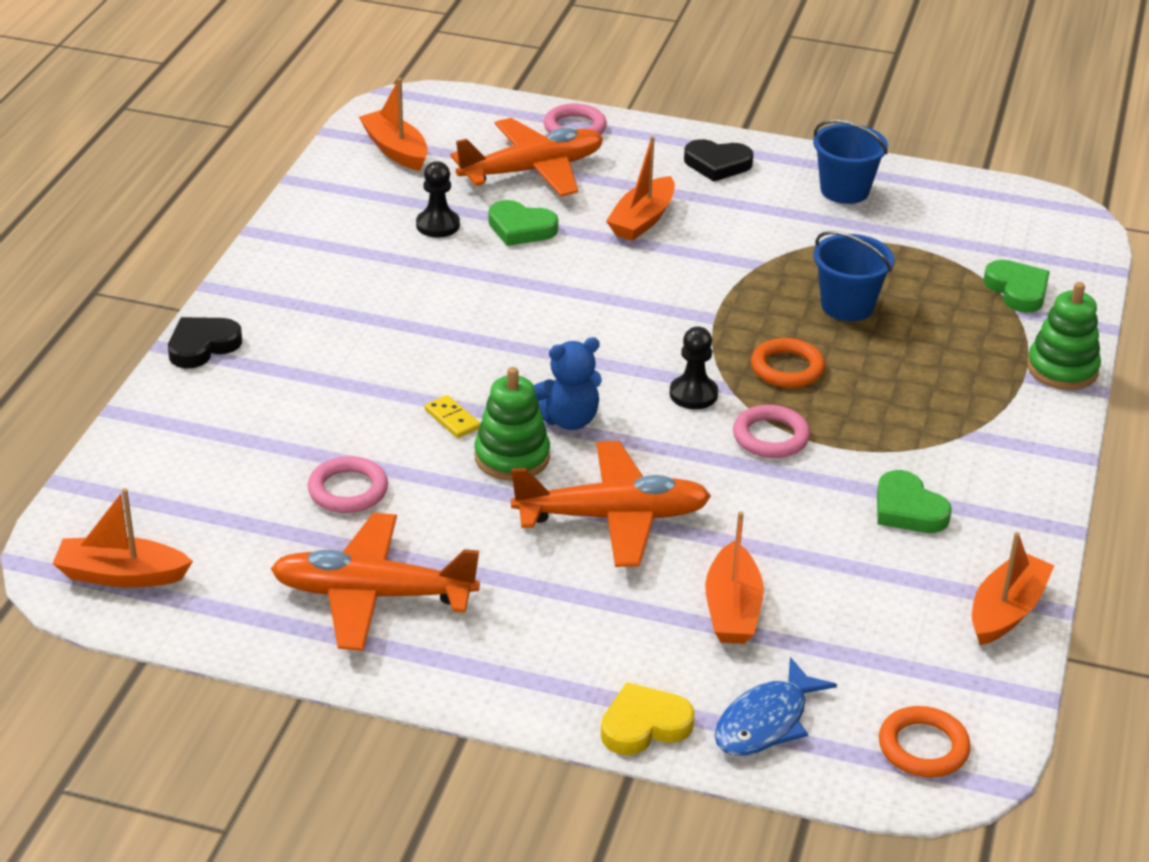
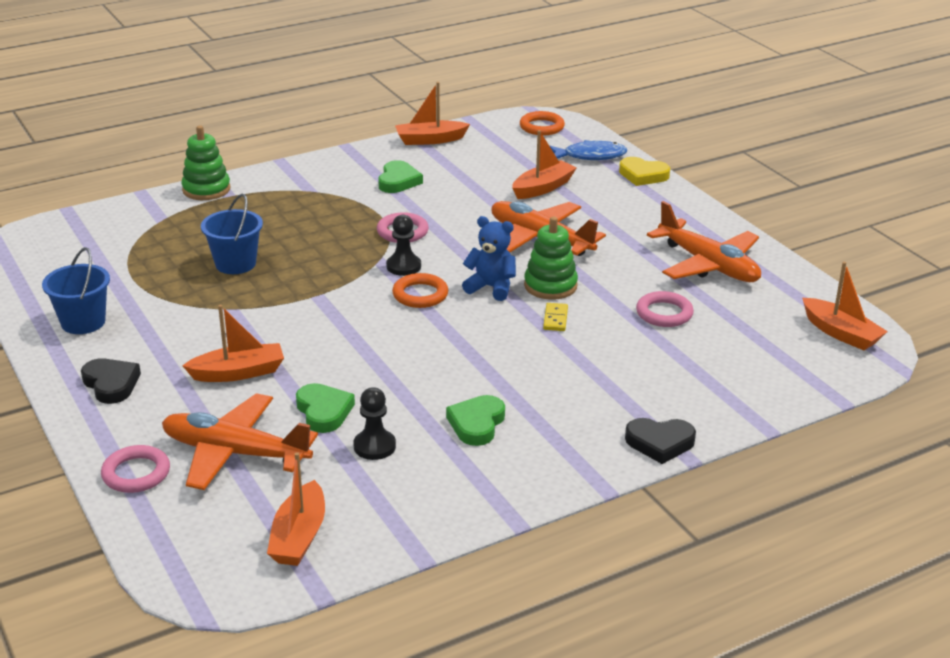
camera: 135 degrees left, 5 degrees down
(787, 368) = (332, 253): orange ring -> orange ring (420, 295)
(1017, 290) = (136, 226): green heart -> green heart (476, 424)

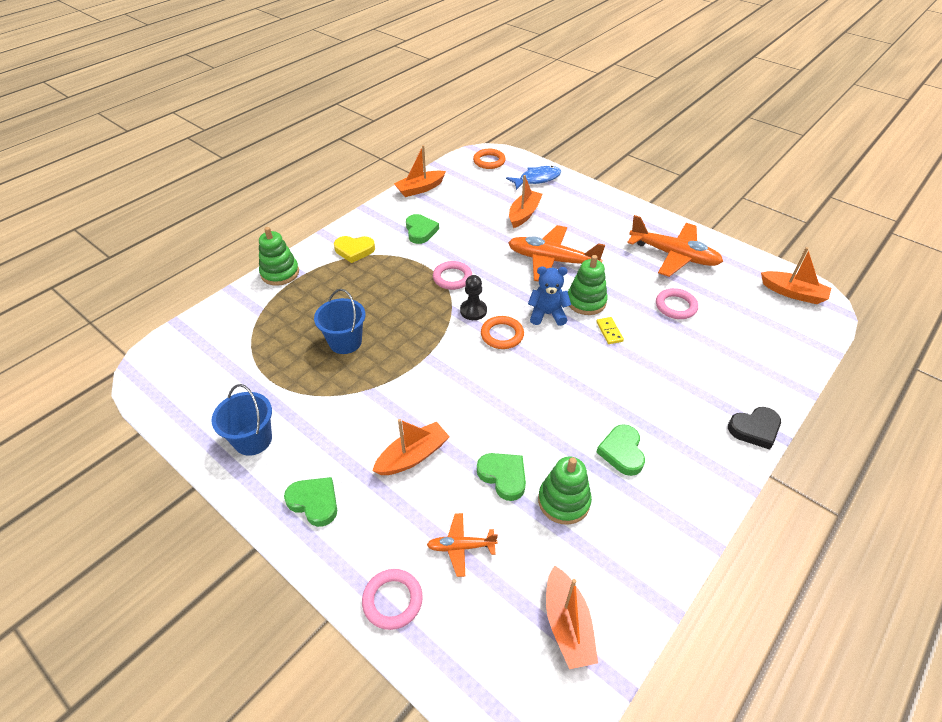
camera: 20 degrees left, 15 degrees up
(111, 384) = (314, 502): black heart -> green heart
(235, 453) = (461, 547): orange plane -> orange plane, size x0.50
(374, 446) = (563, 501): black pawn -> green stacking toy
(643, 175) = (581, 188): yellow heart -> yellow heart (354, 250)

